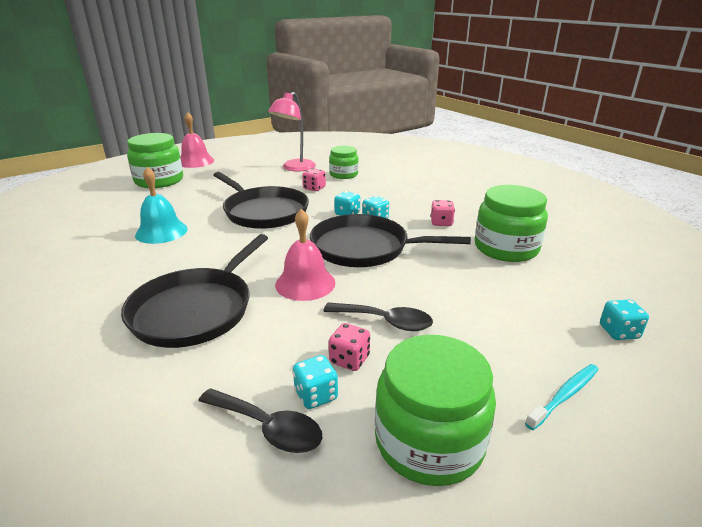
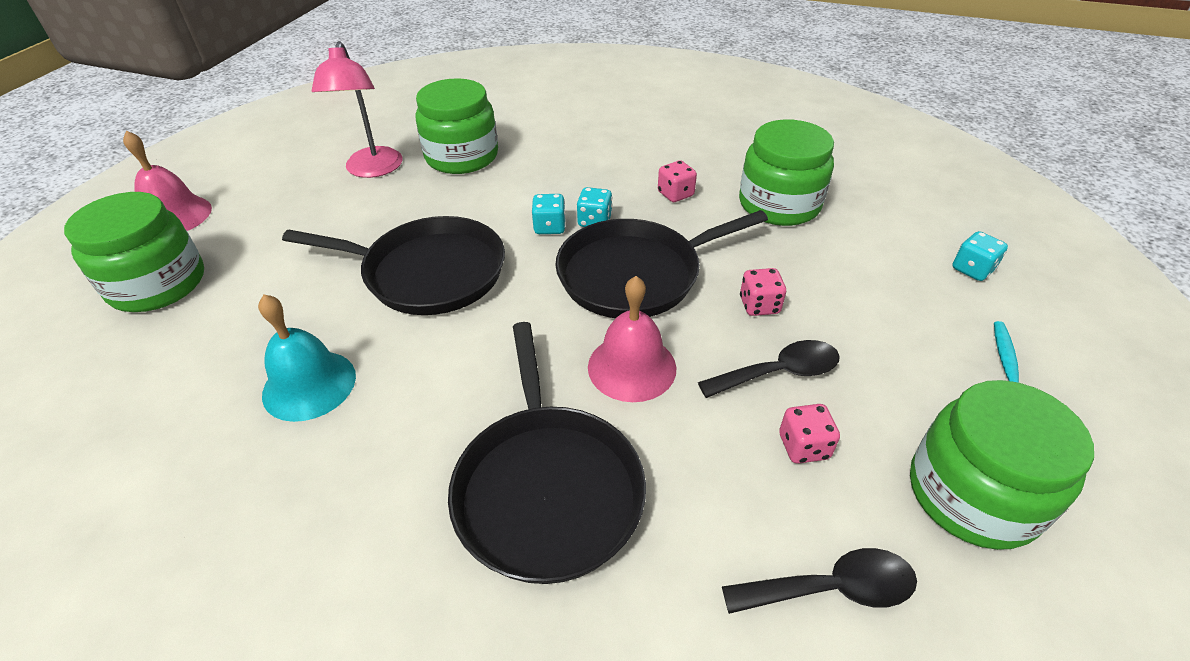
camera: 35 degrees left, 15 degrees up
(314, 188) = (450, 198): pink dice -> pink dice (759, 305)
(316, 395) = (826, 514): turquoise dice -> none
(343, 174) = (462, 156): green jar -> green jar, size x1.60

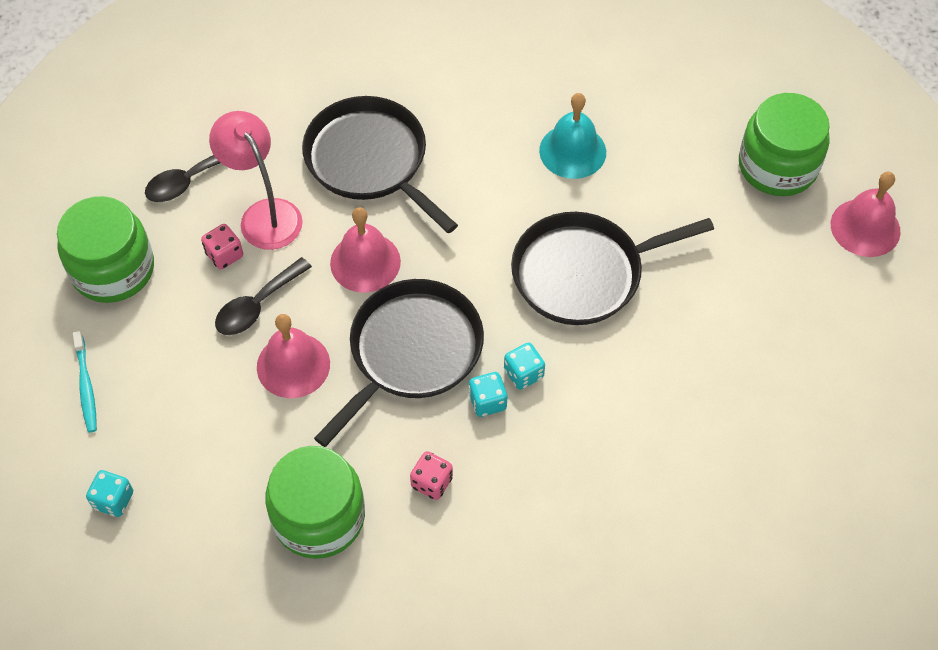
camera: 150 degrees right, 15 degrees up
(372, 170) = (764, 370): pink lamp -> pink lamp (264, 214)
(462, 156) = (696, 436): green jar -> none
(759, 305) = (293, 365): pink dice -> pink bell

